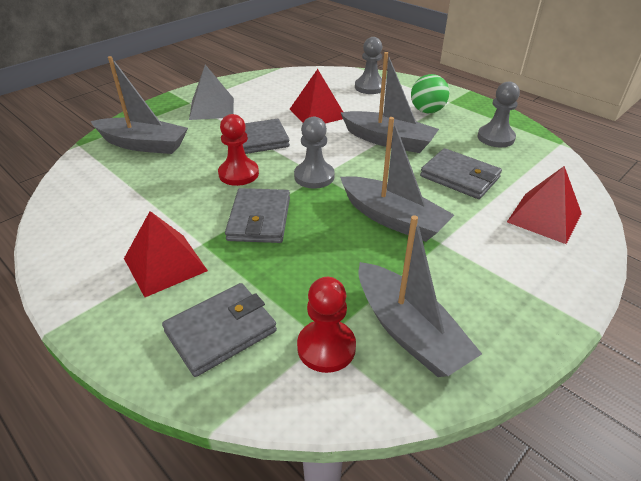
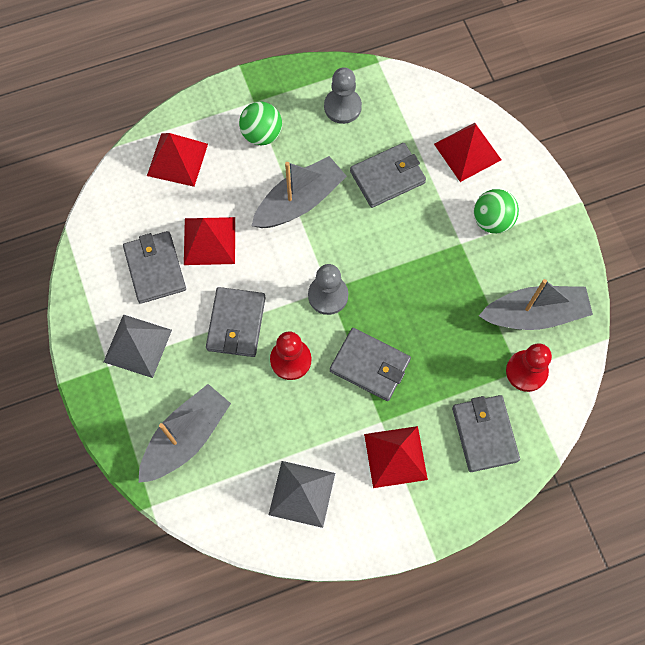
camera: 65 degrees left, 30 degrees up
(106, 214) = (302, 494): none -> grey pyramid
(277, 100) = (155, 269): none -> grey wallet
(370, 87) = (177, 159): grey pawn -> red pyramid
(392, 218) = (418, 262): grey boat -> none
(490, 258) = (492, 220): none -> green ball

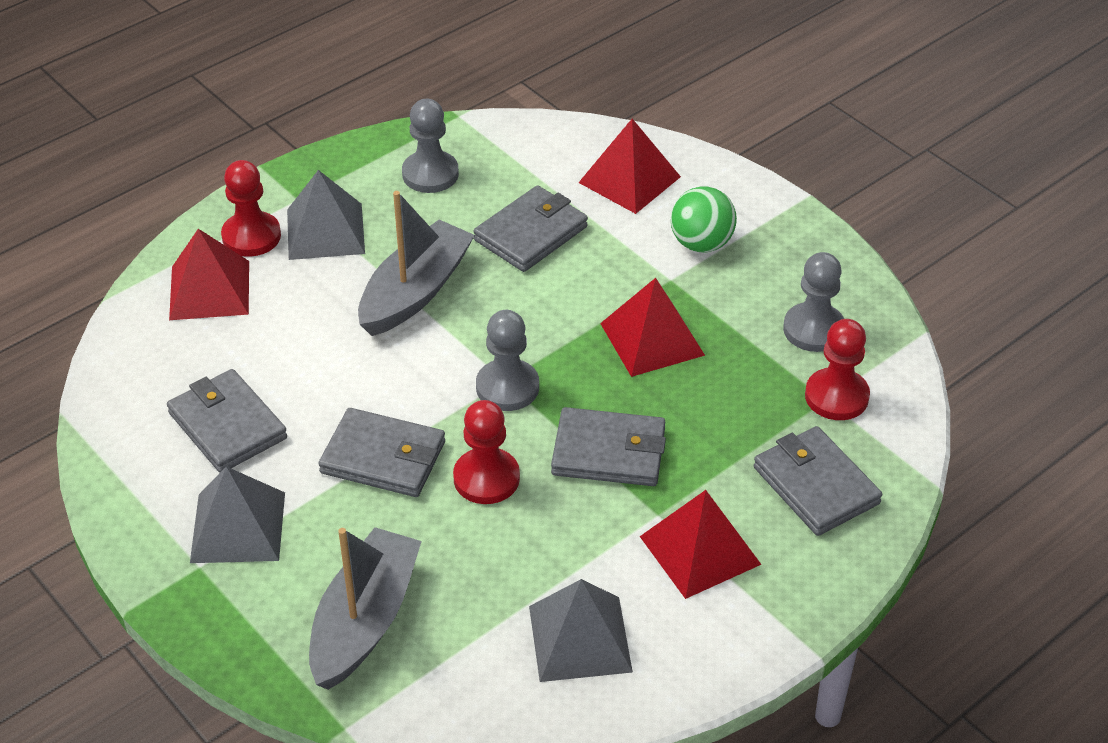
camera: 20 degrees left, 25 degrees down
(209, 240) = (299, 370): red pyramid -> red pyramid (652, 339)
(215, 124) = (251, 236): none -> red pawn
(236, 323) = (383, 457): grey wallet -> grey wallet turned 60 degrees counterclockwise
(262, 134) = (325, 231): green ball -> grey pyramid
(534, 314) = (814, 329): grey boat -> grey pawn

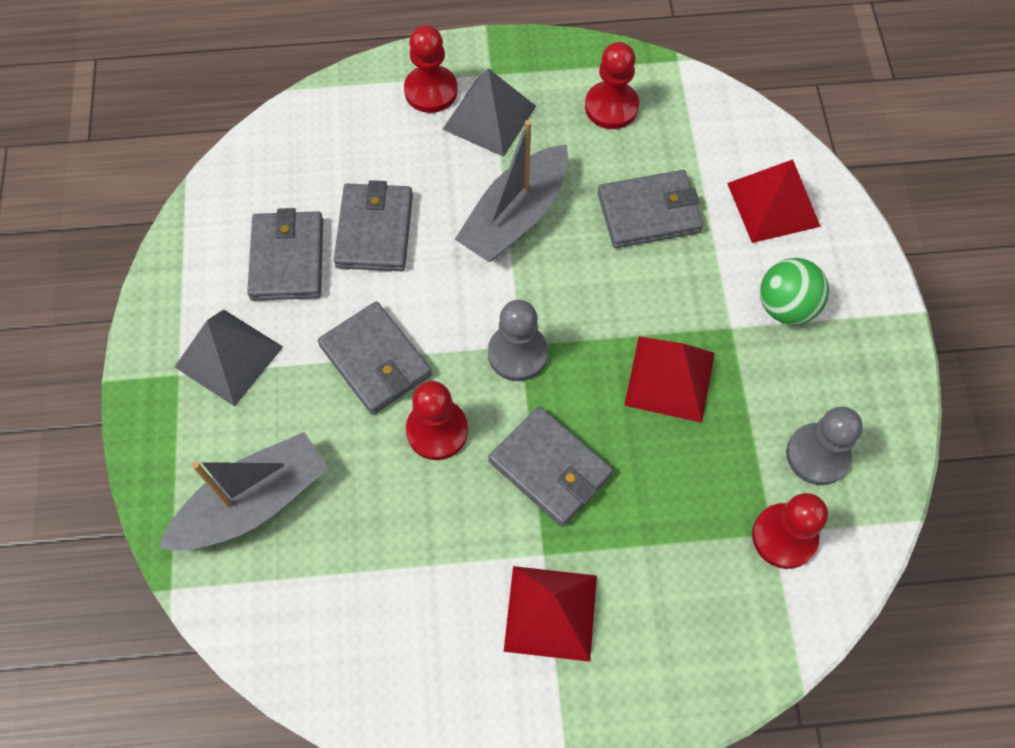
camera: 35 degrees right, 20 degrees up
(210, 290) = (365, 124): red pyramid -> none
(415, 291) = (515, 216): grey boat -> grey boat turned 150 degrees clockwise
(430, 174) = (611, 107): grey pawn -> red pawn
(580, 638) = (394, 631): grey pyramid -> none
(816, 485) = (696, 615): grey wallet -> grey wallet (374, 230)

